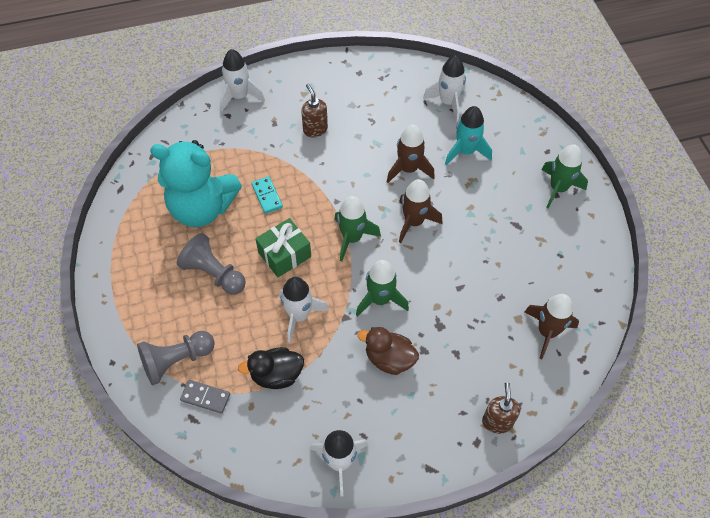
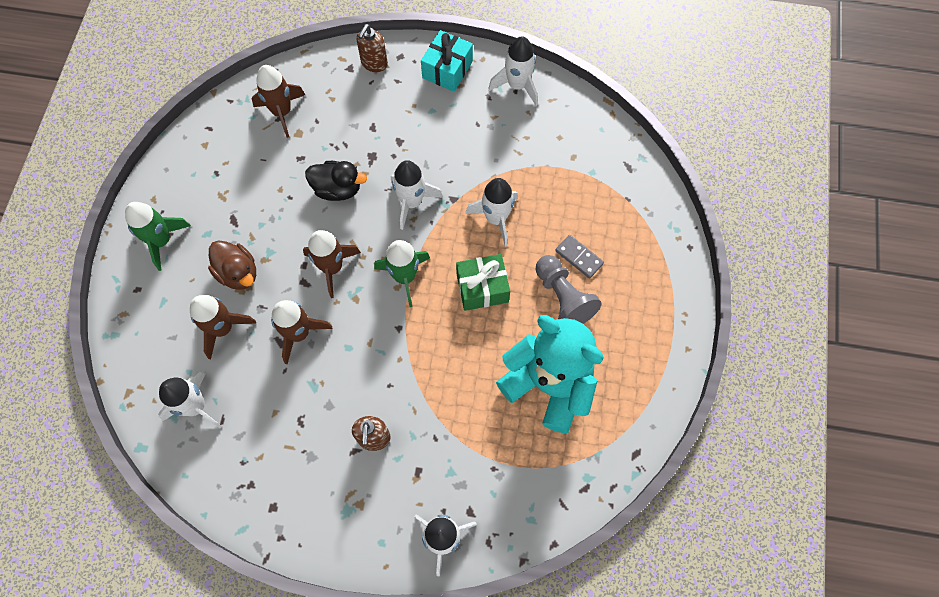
camera: 155 degrees left, 10 degrees up
(176, 361) = (628, 223): grey pawn -> none
(205, 397) = (611, 180): grey domino -> grey domino (579, 257)
(267, 196) = (471, 368): turquoise domino -> none
(276, 375) = (540, 173): black duck -> black duck (337, 189)
(380, 299) = (412, 202): green rocket -> white rocket
(389, 359) = (433, 146): brown duck -> brown duck (238, 273)
(420, 448) = (447, 69): none -> turquoise gift
(465, 151) = (223, 328): turquoise rocket -> brown rocket

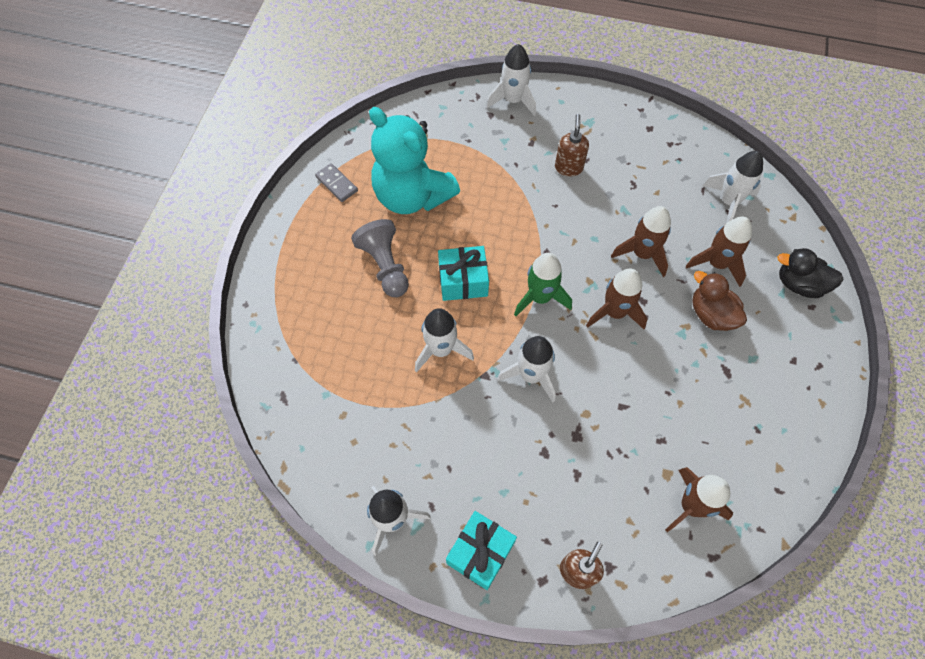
camera: 175 degrees left, 5 degrees down
(162, 241) = (800, 354): green rocket -> none
(337, 189) = (614, 398): black duck -> black duck (799, 284)
(482, 288) = (463, 281): green gift -> turquoise gift
(579, 257) = (361, 303): grey domino -> grey domino (336, 184)

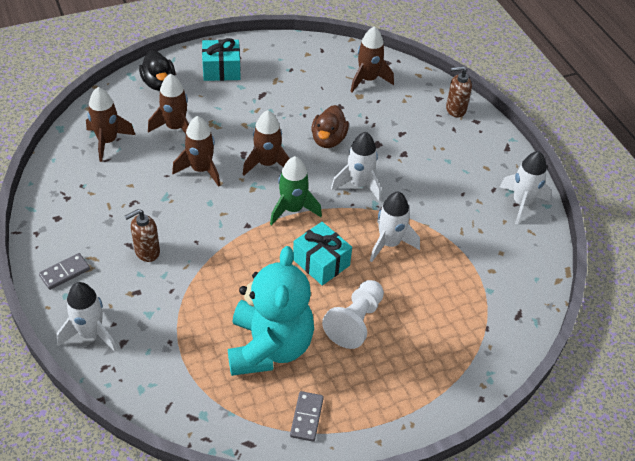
camera: 130 degrees left, 15 degrees down
(385, 266) = (355, 322): grey pawn -> white pawn
(480, 553) = (492, 153): turquoise gift -> turquoise gift (221, 70)
(584, 109) = (65, 273): none -> grey domino
(711, 314) = (223, 116): brown duck -> brown duck (328, 140)
(728, 202) = (107, 141): white rocket -> brown rocket

